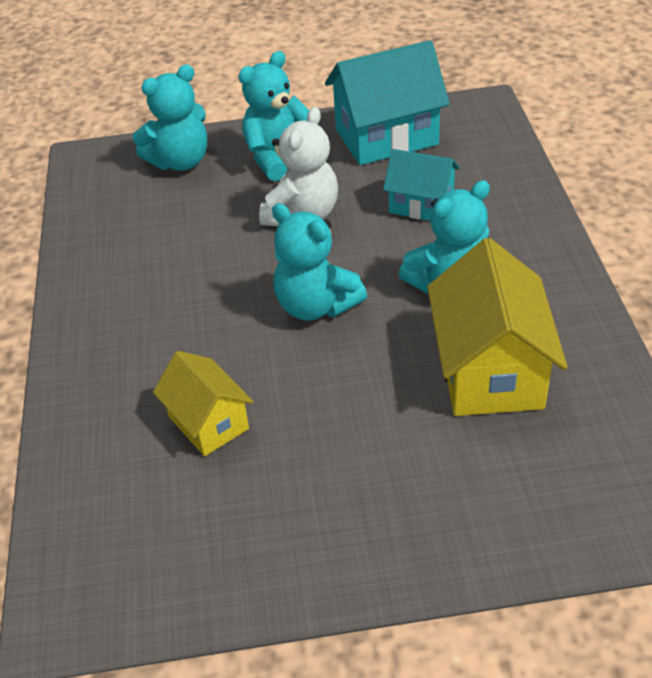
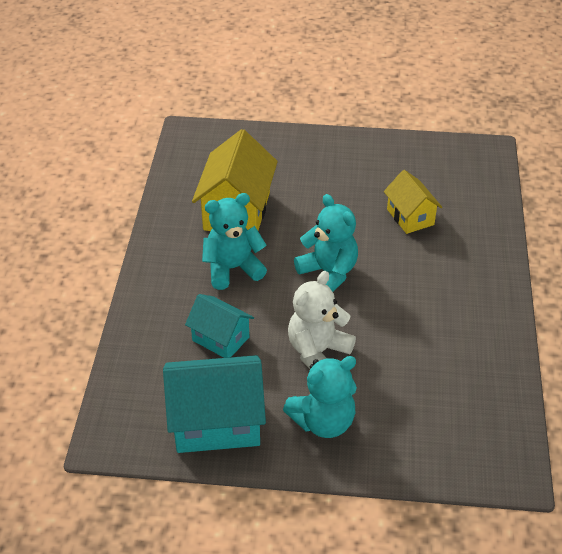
camera: 170 degrees left, 0 degrees up
(180, 161) = (417, 442): turquoise teddy bear -> none

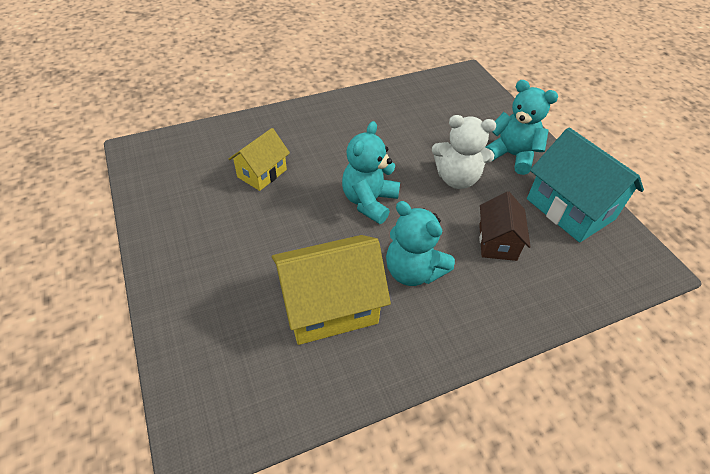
camera: 120 degrees left, 5 degrees up
(220, 339) = (497, 242): turquoise house -> brown house

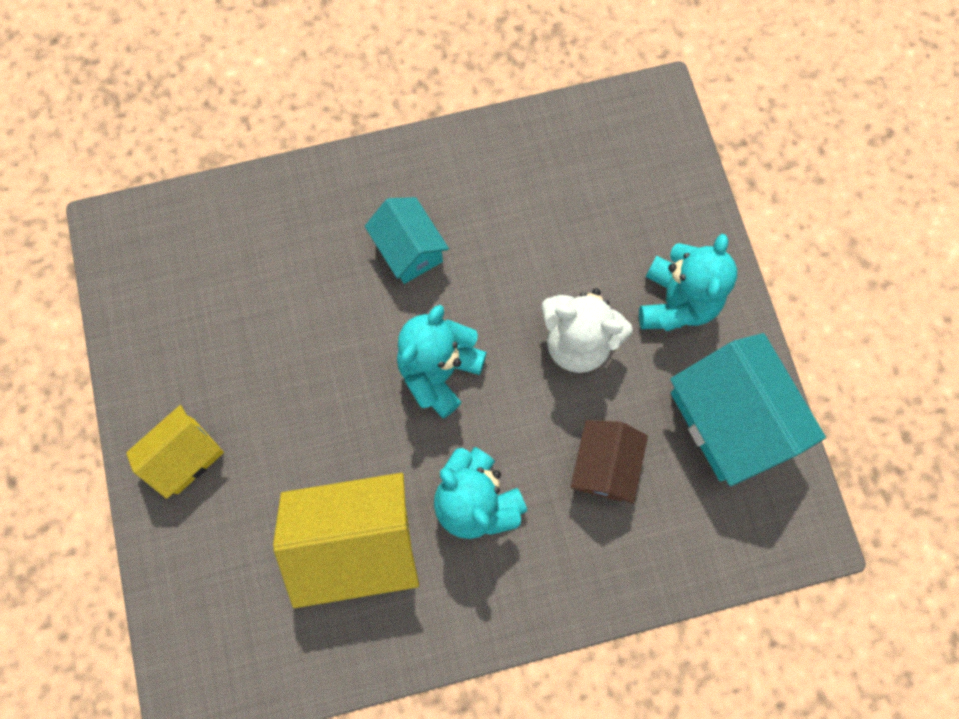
camera: 10 degrees right, 25 degrees up
(262, 173) = (293, 298): yellow house -> yellow house (186, 456)
(336, 145) = (409, 250): none -> turquoise house
(511, 155) = (676, 302): turquoise teddy bear -> turquoise teddy bear turned 60 degrees clockwise

